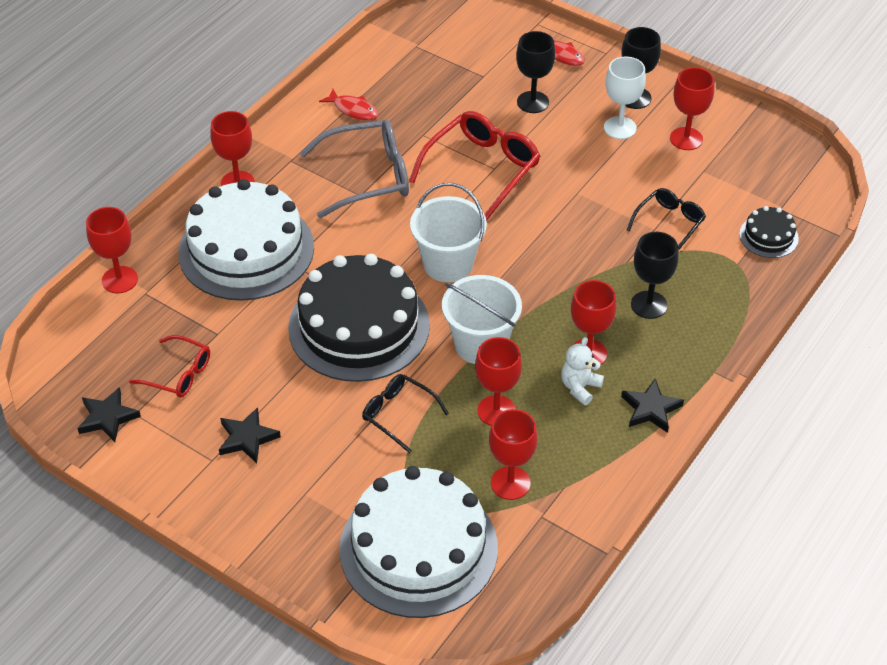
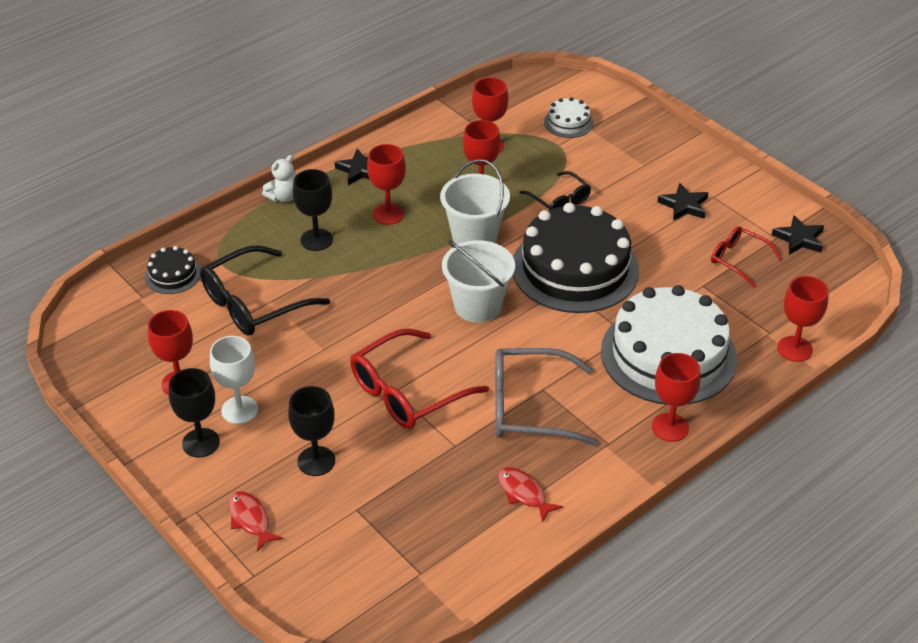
camera: 165 degrees left, 5 degrees down
(418, 548) = (568, 122): white cake -> white cake, size x0.44
(580, 387) = (407, 193): white teddy bear -> white teddy bear (283, 197)
(669, 223) = (254, 303): black glasses -> black glasses, size x1.72

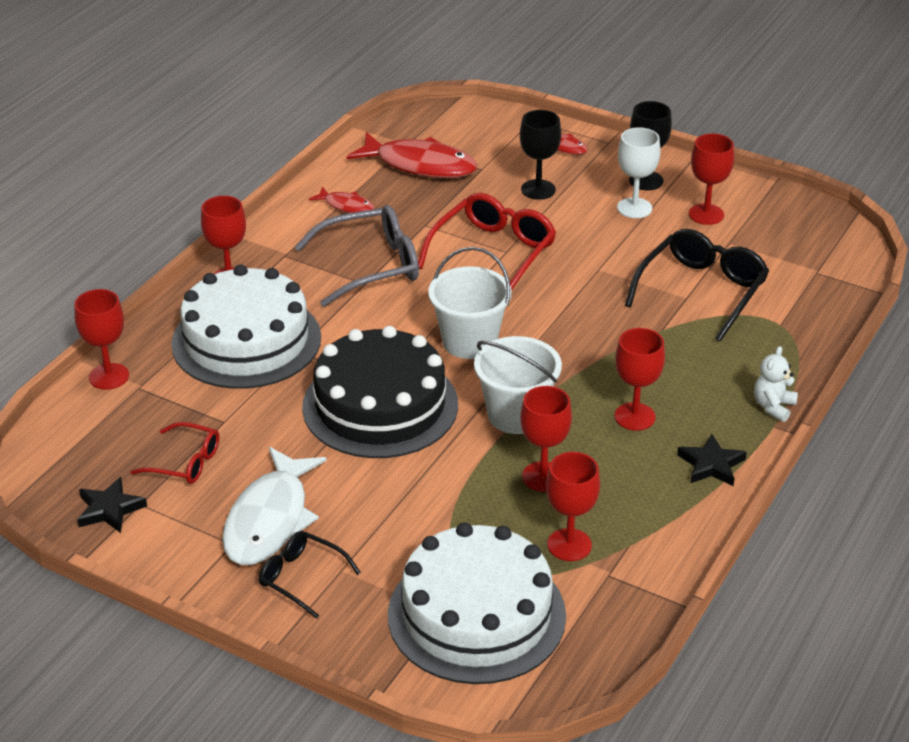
camera: 160 degrees right, 5 degrees down
(173, 274) = (809, 298): black cake -> none
(316, 240) = (692, 367): black goblet -> none
(419, 534) = (420, 165): none -> red fish
(559, 200) = (436, 487): black glasses -> black glasses (302, 578)
(568, 122) = (476, 615): white cake -> white cake, size x2.29
(684, 205) = (270, 519): black star -> white fish

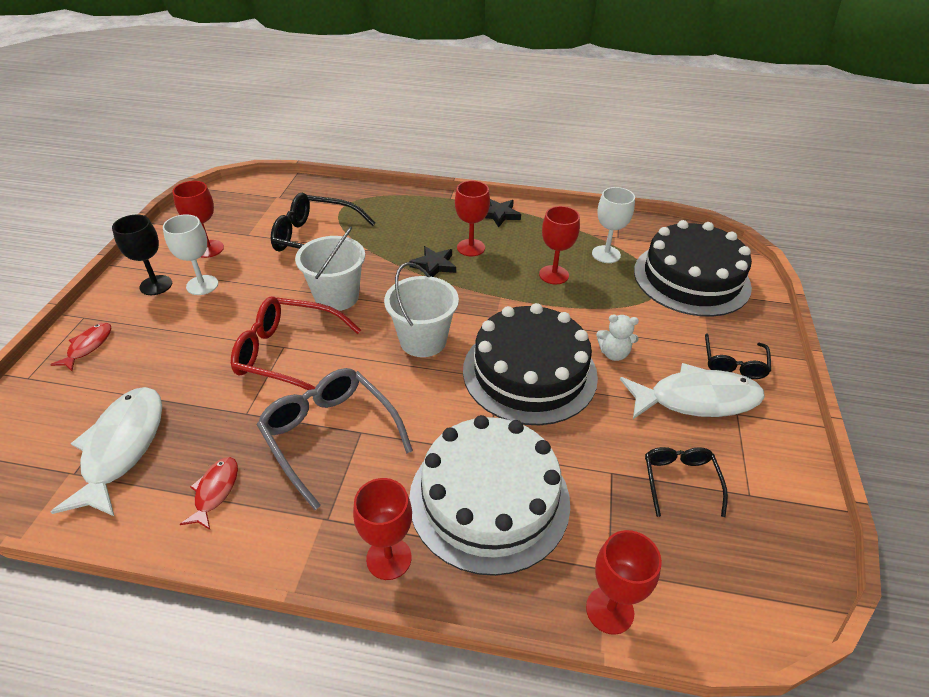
camera: 110 degrees left, 5 degrees up
(109, 509) = (774, 516): black star -> black star (434, 265)
(185, 462) = (680, 481): red glasses -> black glasses
(420, 165) = (122, 447): red fish -> white fish
(476, 615) = (691, 278): white cake -> black cake
(516, 415) = (499, 298): white bucket -> white bucket (337, 297)
(538, 189) = (173, 346): black goblet -> none
(569, 545) = (606, 254): red goblet -> white goblet
(773, 407) = (432, 199): white teddy bear -> white teddy bear (613, 353)

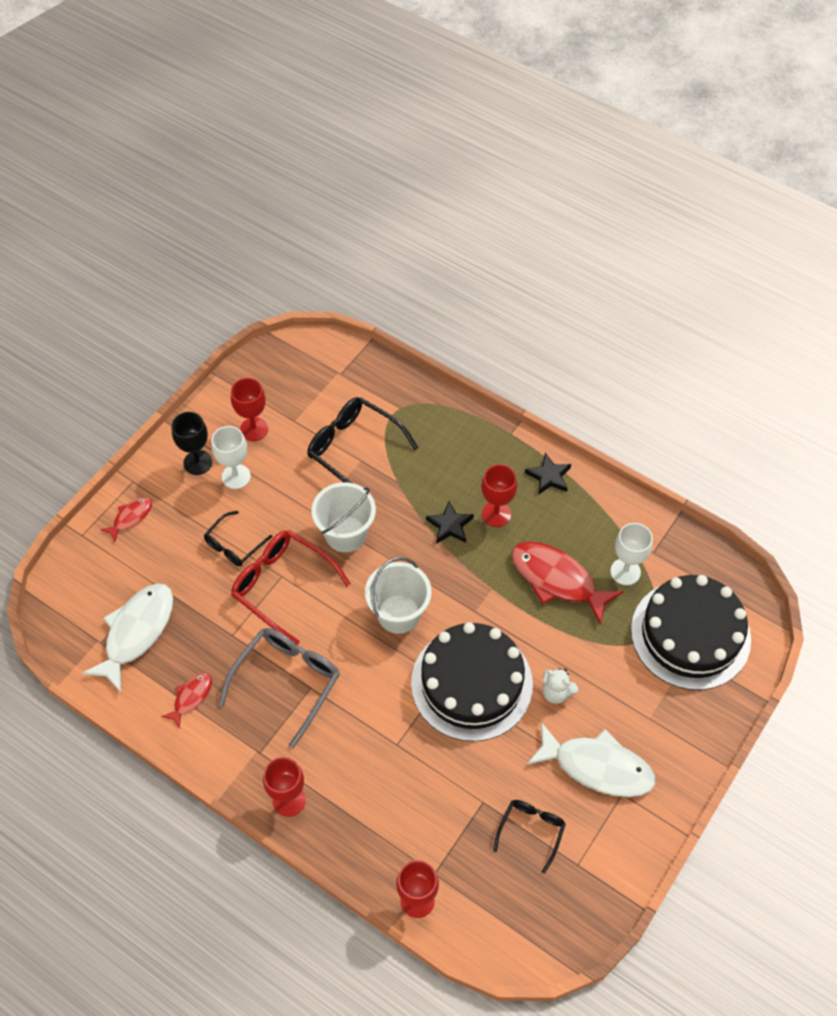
camera: 25 degrees right, 15 degrees up
(330, 436) = (286, 682): grey glasses -> grey glasses turned 45 degrees clockwise
(489, 499) = (379, 785): white cake -> none
(554, 275) = (557, 580): red goblet -> red fish
(733, 363) = (657, 745): black glasses -> black glasses (234, 545)

